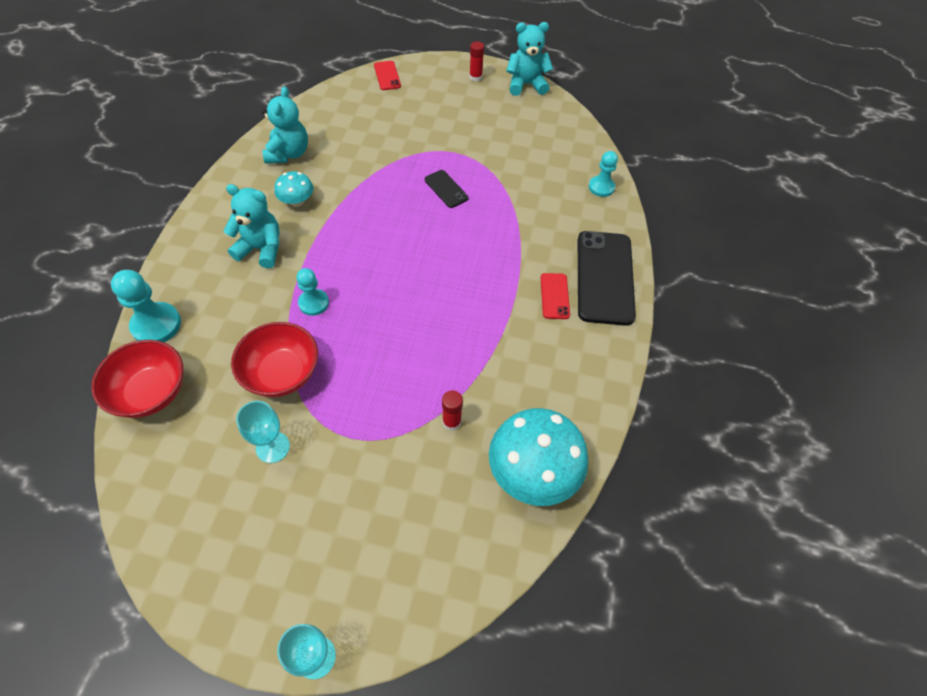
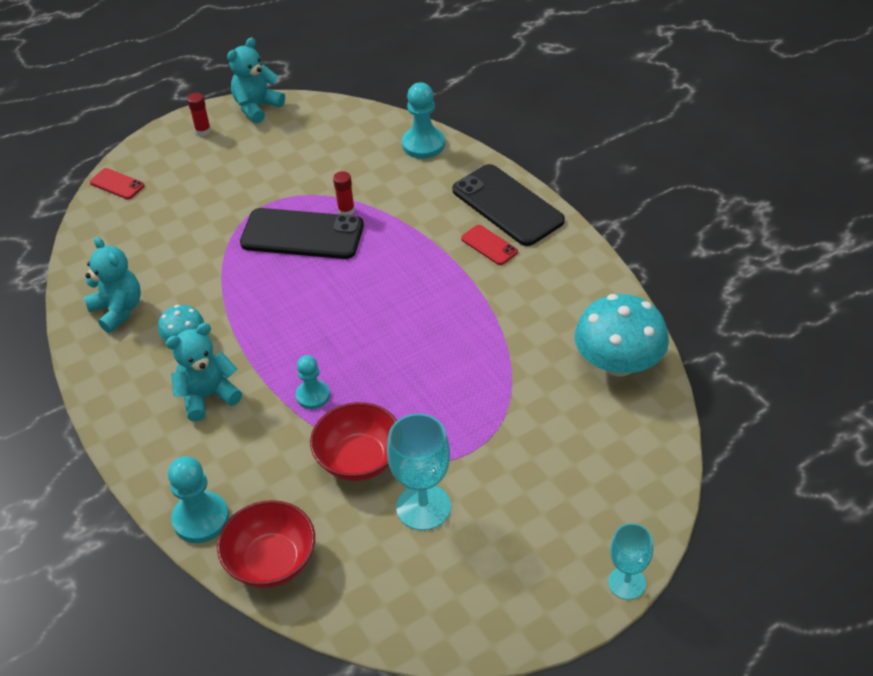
camera: 40 degrees left, 10 degrees down
(272, 447) = (423, 507): turquoise goblet -> turquoise goblet, size x1.55
(446, 189) = (302, 234): black phone -> black phone, size x2.09
(451, 422) = (526, 381): red glue stick -> red glue stick (346, 210)
(601, 187) = (423, 144): turquoise pawn -> turquoise pawn, size x1.53

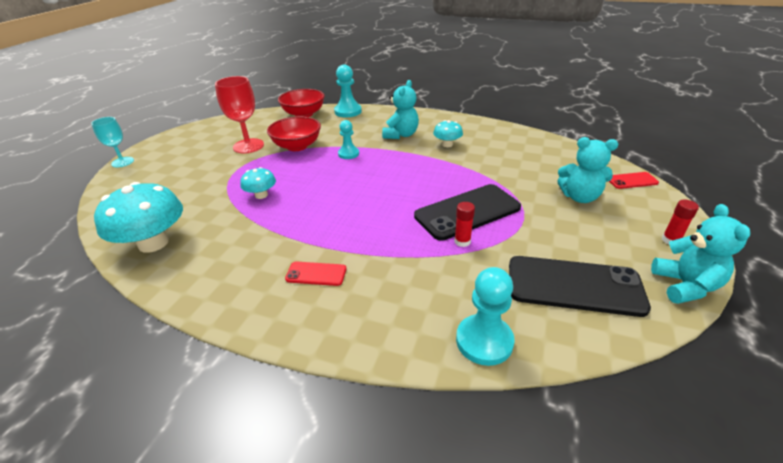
camera: 140 degrees right, 10 degrees down
(118, 310) = (500, 139): turquoise teddy bear -> turquoise teddy bear (579, 197)
(423, 507) = (248, 146): turquoise goblet -> red goblet
(472, 376) = (261, 195): none -> turquoise mushroom
(507, 205) = (329, 319): black phone -> black phone (574, 286)

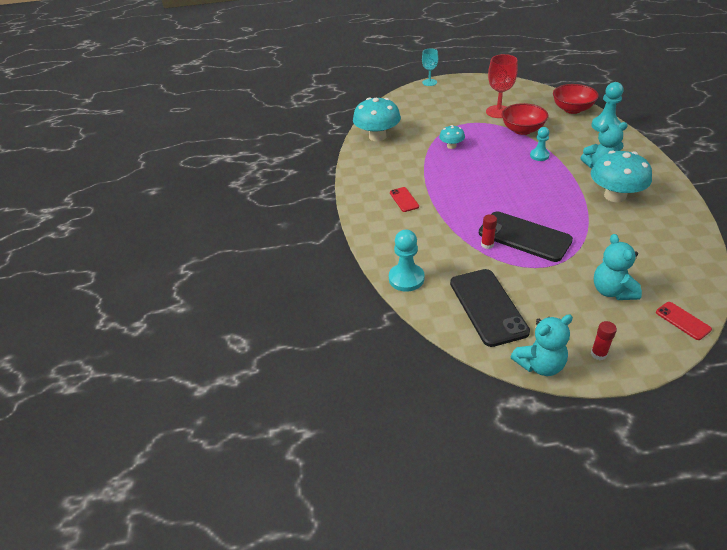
camera: 65 degrees right, 5 degrees up
(447, 144) = (615, 196): turquoise mushroom -> turquoise mushroom, size x1.93

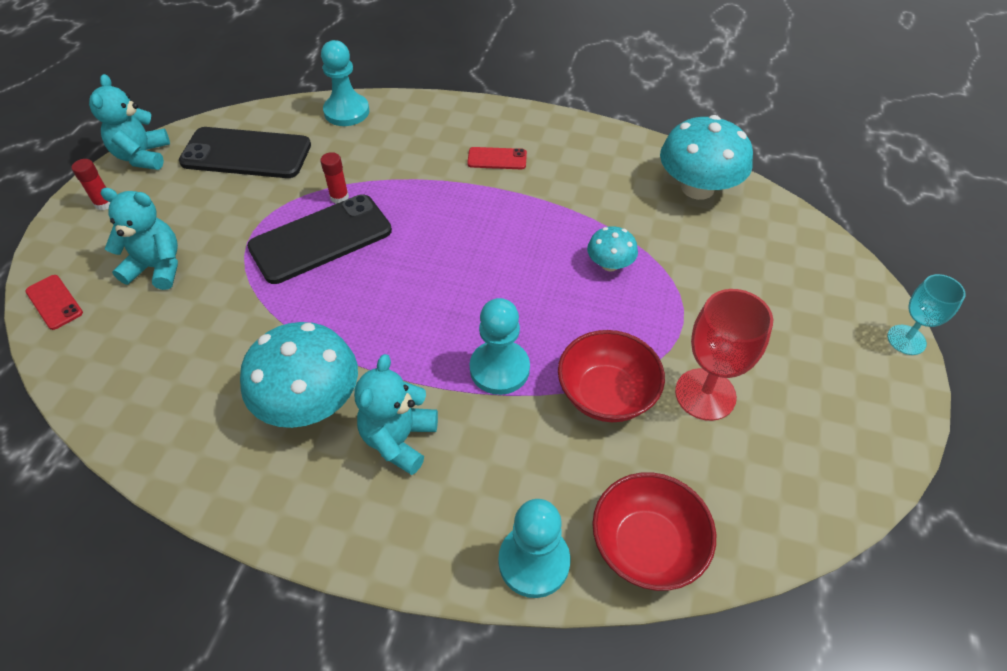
camera: 110 degrees right, 10 degrees up
(539, 155) = (499, 369): turquoise pawn -> turquoise pawn, size x1.53
(682, 321) = (54, 302): red phone -> red phone turned 60 degrees clockwise

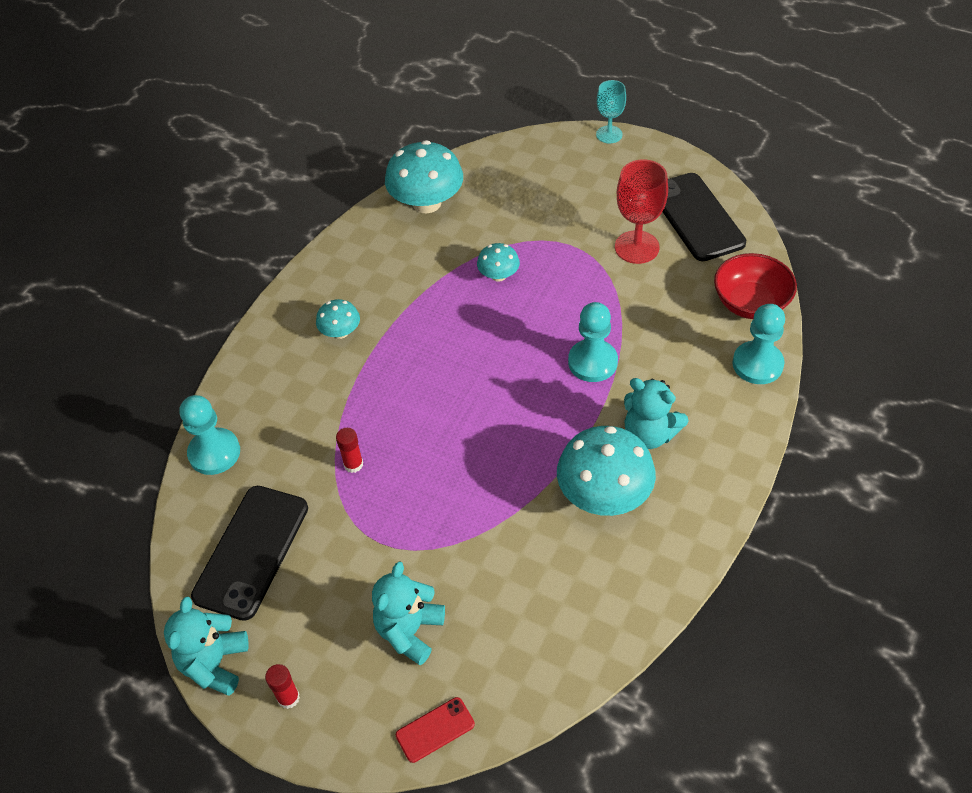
camera: 75 degrees left, 0 degrees up
(142, 156) = (215, 663): turquoise teddy bear -> turquoise teddy bear turned 90 degrees clockwise
(321, 239) = (409, 482): black phone -> black phone (696, 217)
(497, 159) = (340, 332): red phone -> turquoise mushroom
(606, 394) = (627, 301): red bowl -> none

